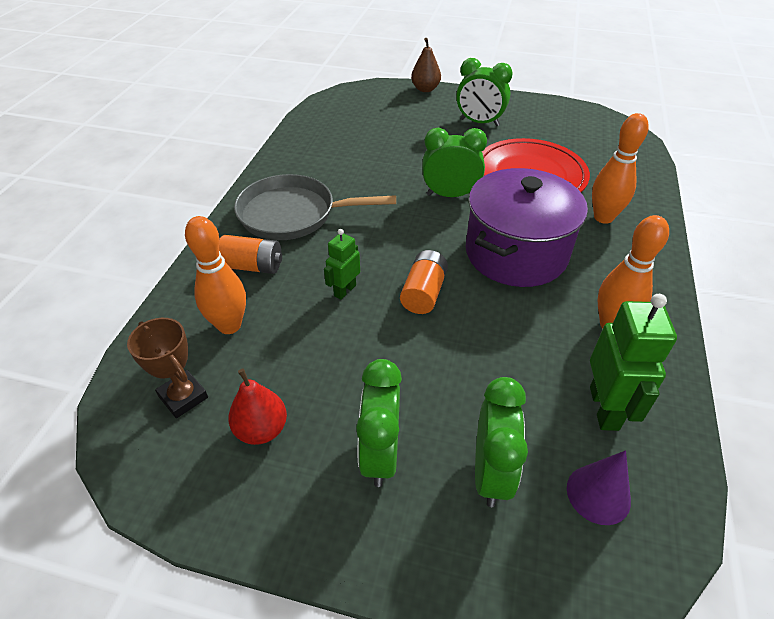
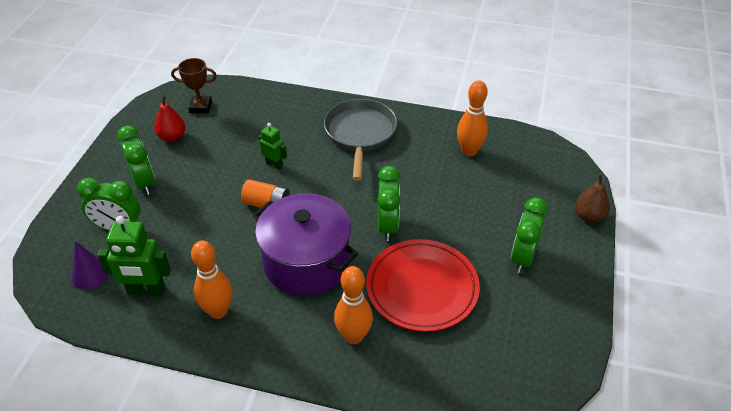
camera: 90 degrees right, 0 degrees up
(183, 397) = (200, 107): brown trophy -> brown trophy turned 45 degrees clockwise
(229, 325) = (250, 117): orange bowling pin -> orange bowling pin (469, 151)
(252, 266) = (303, 120): orange battery -> none
(380, 454) = (144, 182): green clock -> green clock turned 60 degrees clockwise

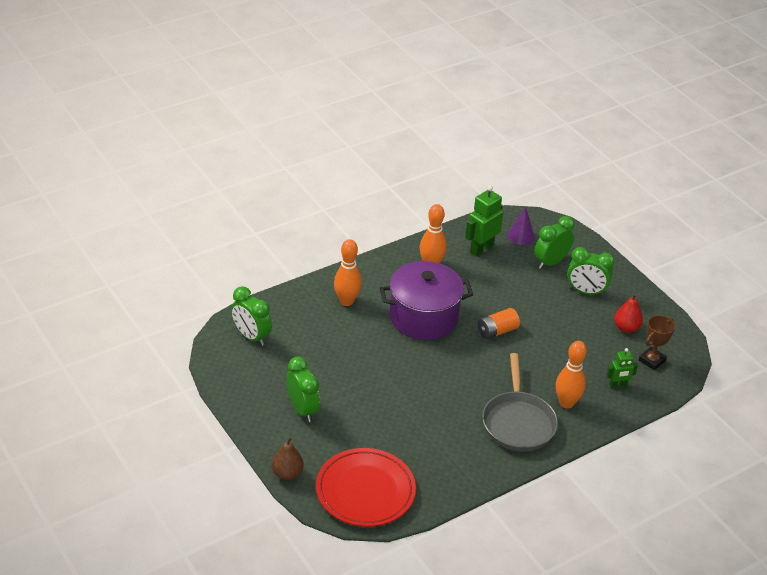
camera: 130 degrees right, 5 degrees down
(274, 164) = (535, 358): green robot -> green robot (618, 385)
(360, 134) = (518, 422): grey pan -> grey pan turned 45 degrees clockwise
(387, 226) = (408, 370): green clock -> green clock (251, 336)
(422, 288) = (341, 349): red plate -> red plate (365, 491)
(469, 151) = (426, 467): orange bowling pin -> orange bowling pin (566, 403)

